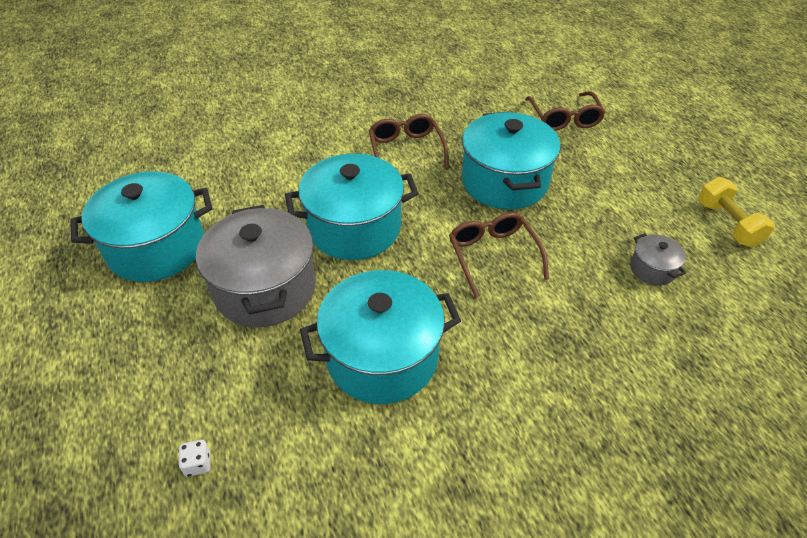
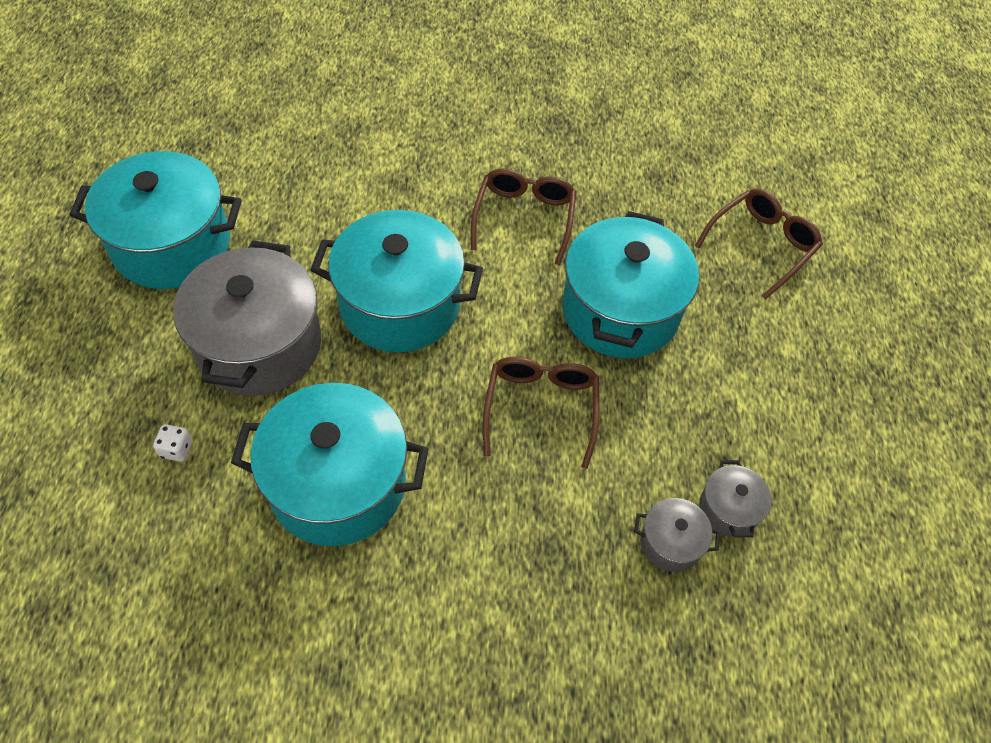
camera: 20 degrees right, 10 degrees up
(198, 464) = (91, 522): white dice -> white dice (176, 449)
(564, 119) = (762, 245): brown glasses -> brown glasses turned 150 degrees counterclockwise
(632, 303) = (670, 543): none -> grey pot
(727, 224) = (877, 488): yellow dumbbell -> none

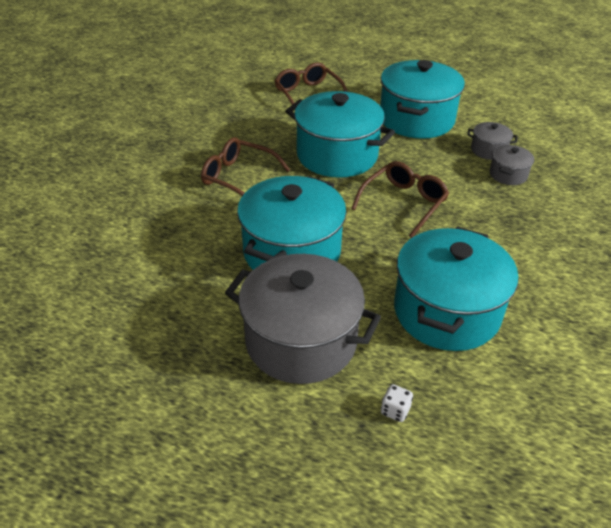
camera: 70 degrees left, 15 degrees down
(171, 245) = (156, 392): turquoise pot -> turquoise pot (416, 119)
(541, 408) = (404, 203): brown glasses -> brown glasses turned 105 degrees clockwise

